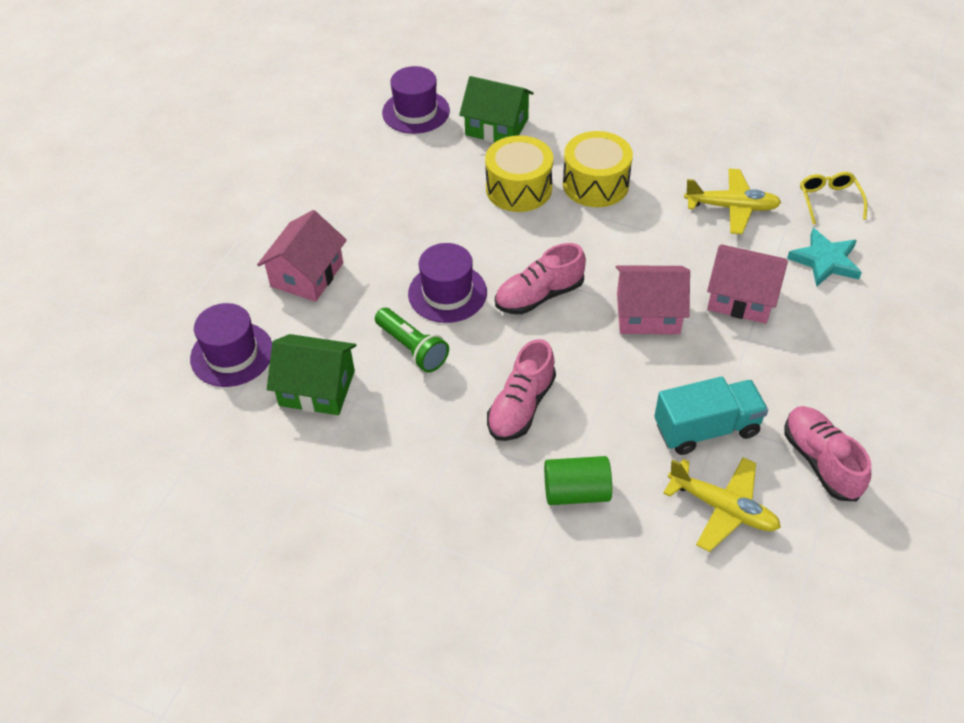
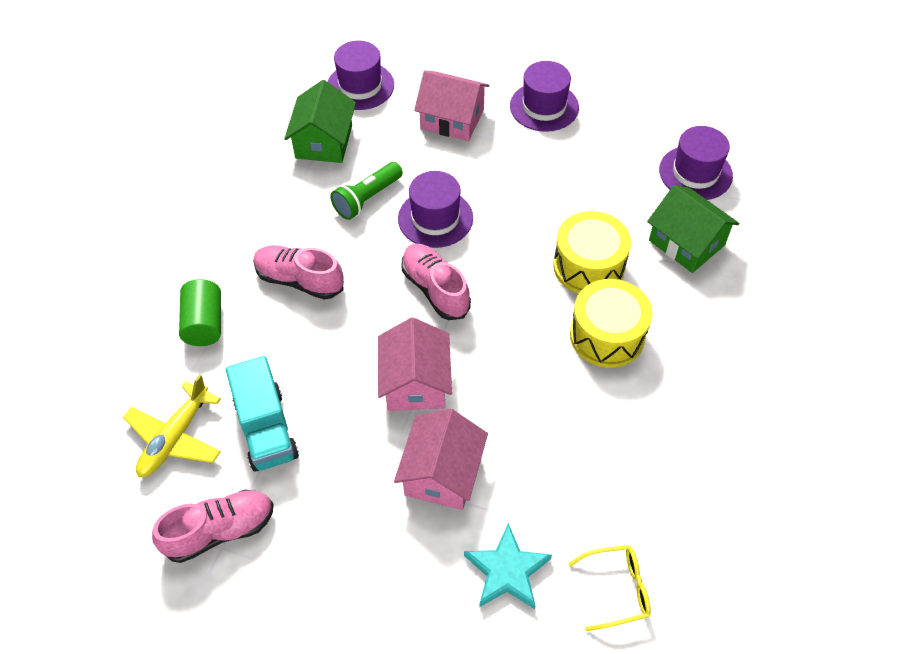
camera: 85 degrees right, 5 degrees up
(306, 202) = (544, 107): none -> purple hat
(496, 127) = (686, 242): green house -> green house turned 60 degrees counterclockwise
(731, 207) = (588, 473): yellow plane -> none

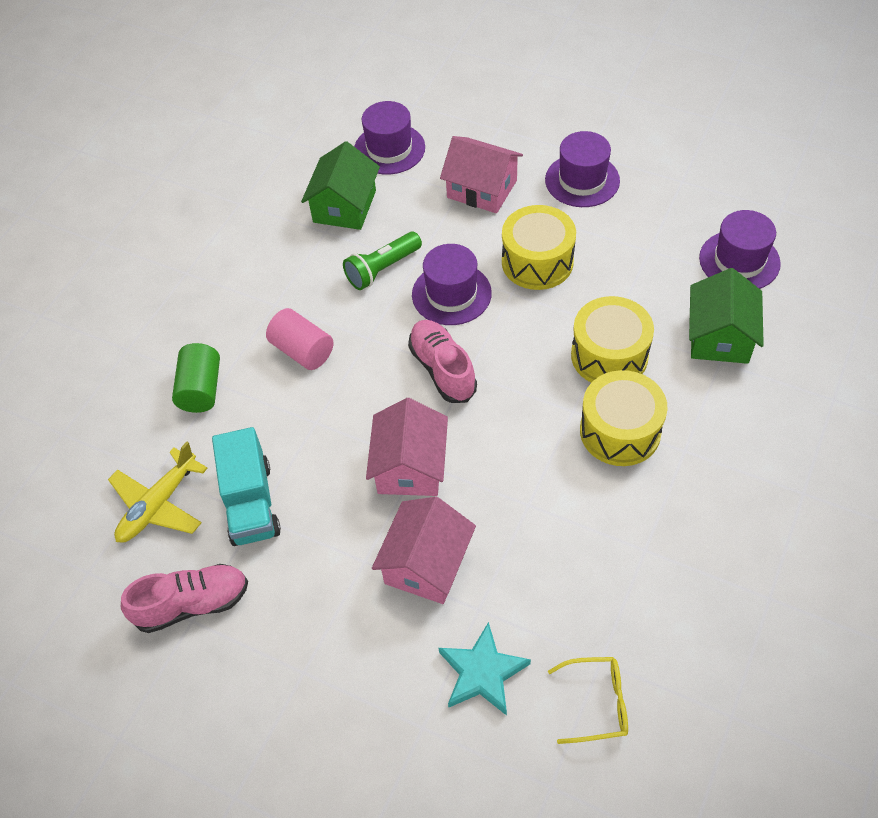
camera: 10 degrees right, 0 degrees up
(299, 280) = (302, 351): pink shoe -> pink cylinder
(512, 184) = (537, 262): none -> yellow drum
(686, 242) = (719, 336): green house -> green house turned 45 degrees clockwise

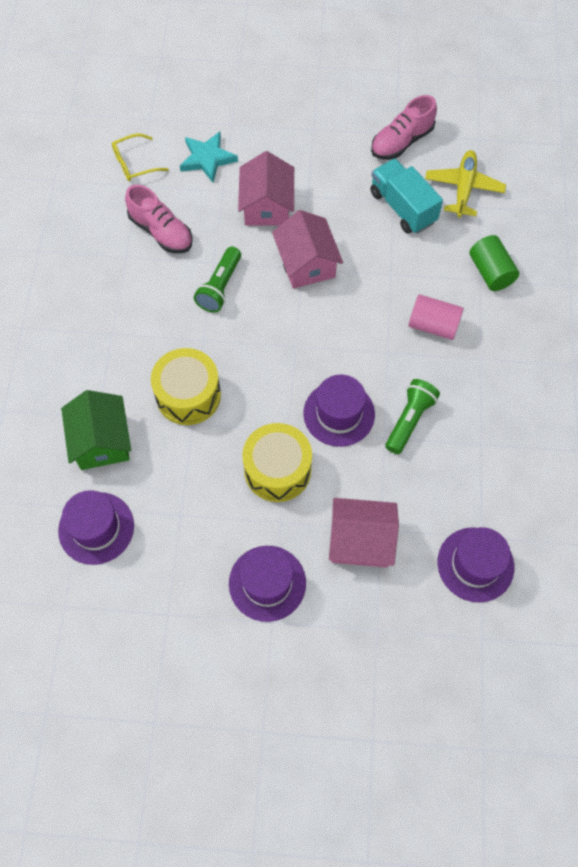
camera: 155 degrees right, 10 degrees up
(344, 206) = (480, 478): green house -> none
(442, 369) = (316, 343): pink shoe -> pink shoe (161, 232)
(531, 468) = (220, 287): none -> green flashlight
(620, 431) = (163, 334): yellow drum -> none

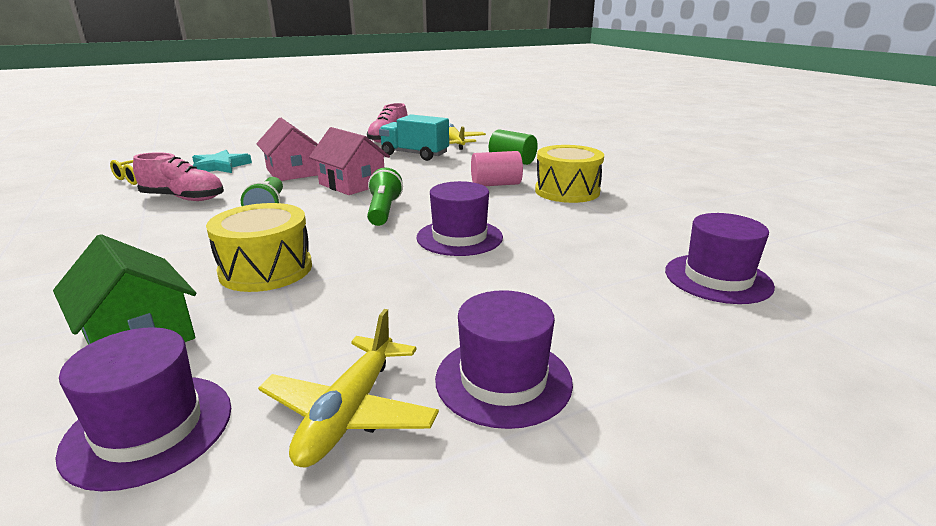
camera: 30 degrees left, 40 degrees down
(184, 565) = (349, 412): none -> yellow plane
(277, 470) = (425, 286): yellow drum -> yellow drum (567, 191)
(361, 540) = (581, 302): pink house -> none
(409, 420) = (533, 224): green flashlight -> green flashlight (383, 211)

